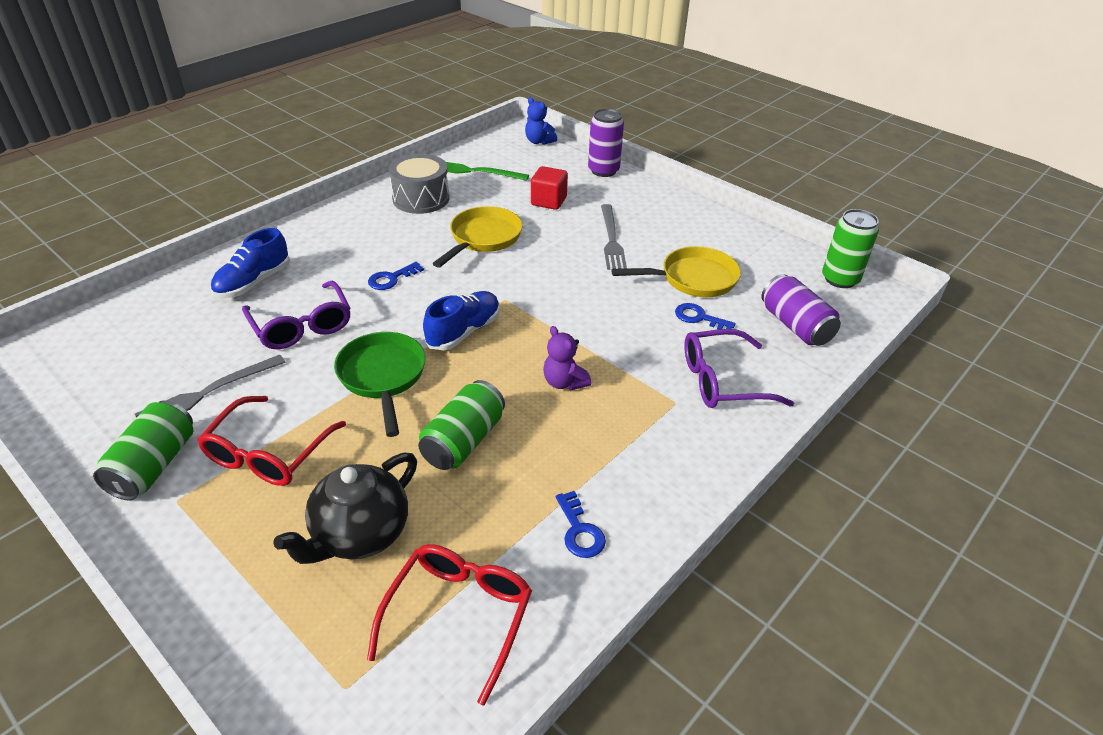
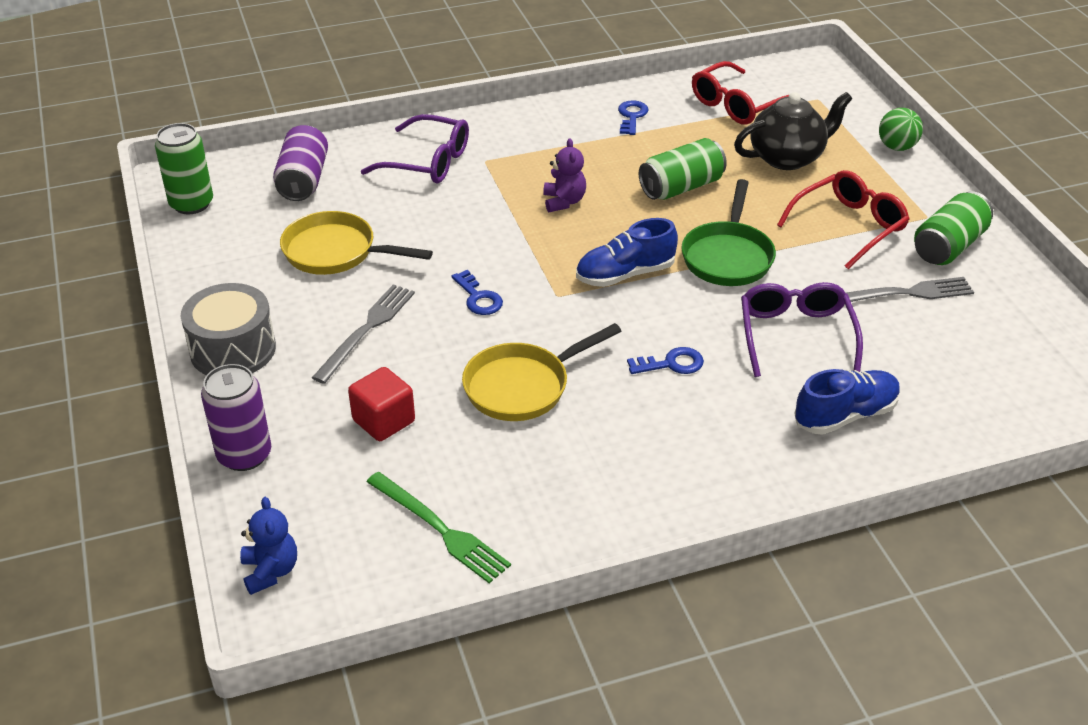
camera: 150 degrees left, 0 degrees up
(213, 617) = (896, 147): none -> green ball
(421, 198) = (562, 494): grey drum -> grey drum (233, 349)
(699, 318) = (381, 214): blue key -> blue key (478, 297)

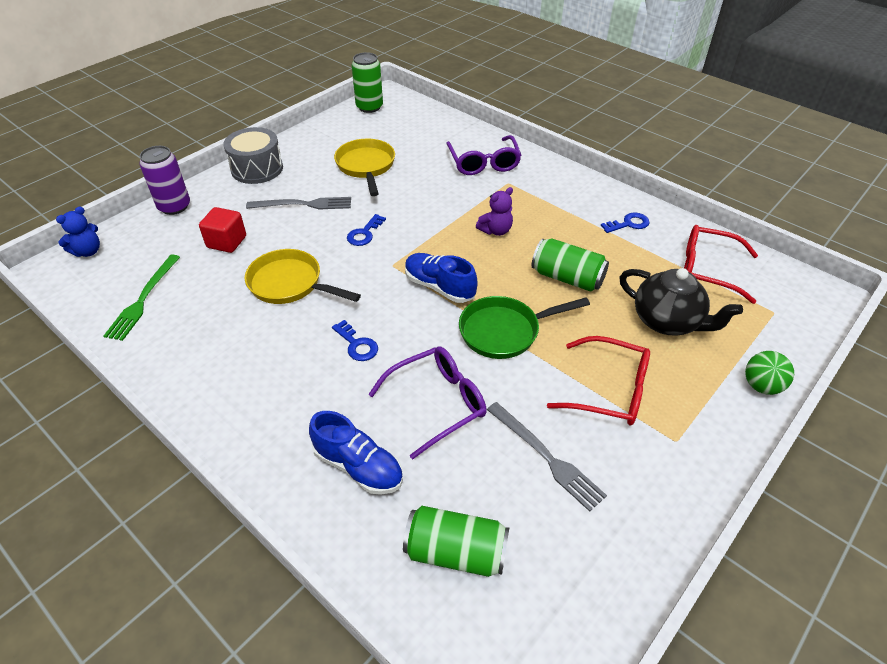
camera: 60 degrees right, 5 degrees up
(303, 180) = (423, 130): purple can -> none
(949, 246) = (645, 470): green can -> green can (456, 552)

